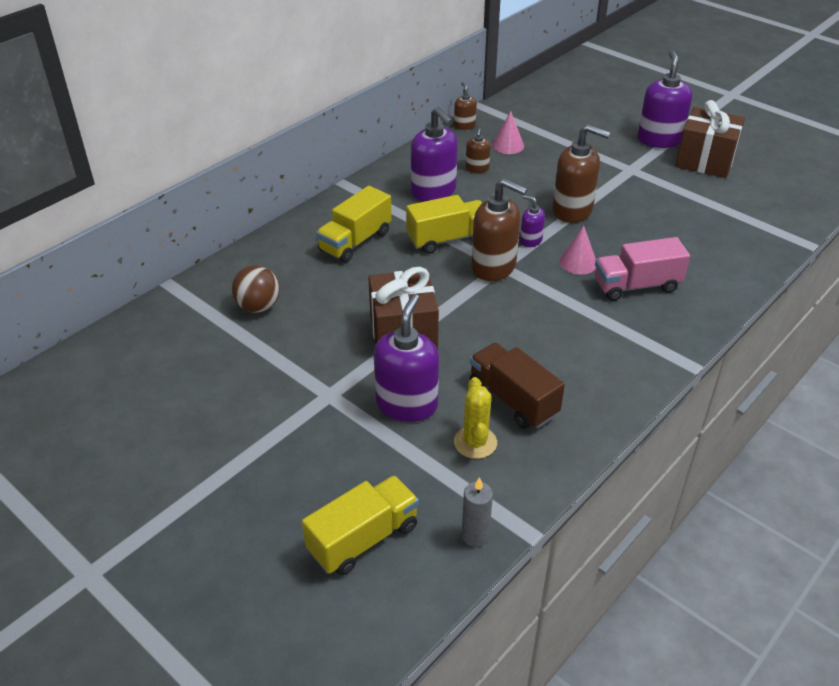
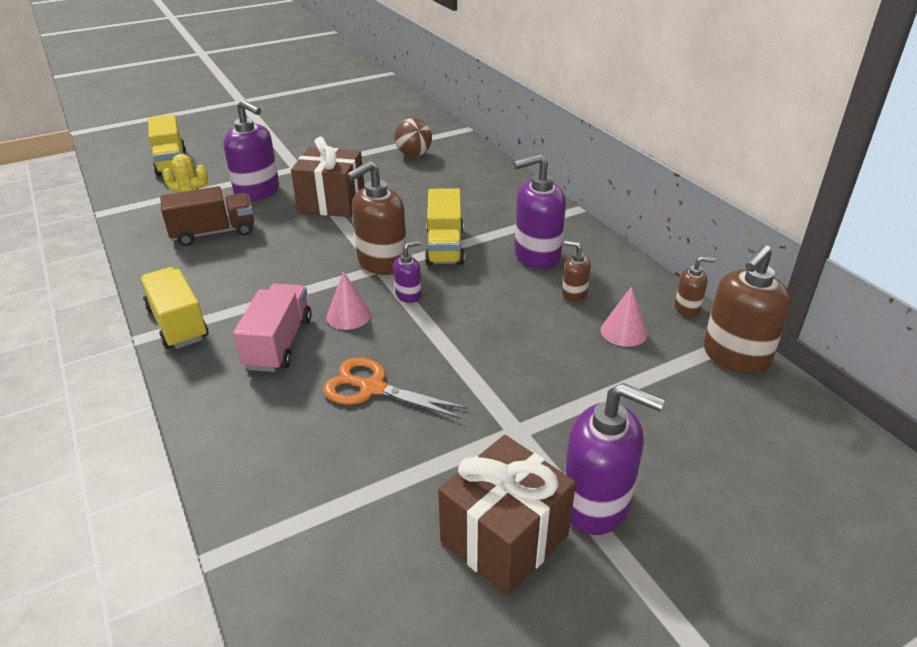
camera: 110 degrees right, 5 degrees down
(355, 241) = (472, 201): yellow truck -> yellow truck (178, 324)
(475, 536) = (126, 194): grey candle -> none
(572, 210) = (446, 342): brown soap dispenser -> brown soap dispenser (735, 356)
(643, 228) = (372, 388): none -> orange scissors

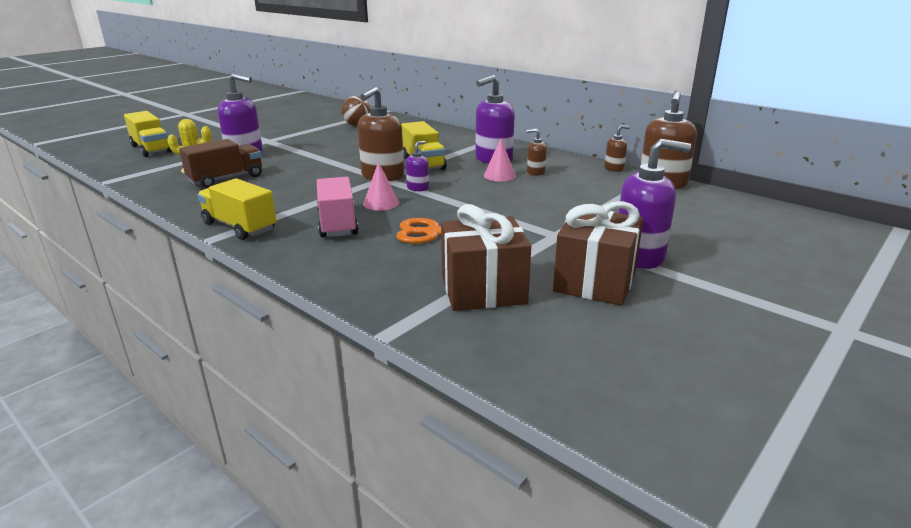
camera: 20 degrees left, 10 degrees down
(332, 203) = (314, 153): brown gift -> brown gift (483, 290)
(623, 331) = (584, 183): pink cone -> pink cone (499, 175)

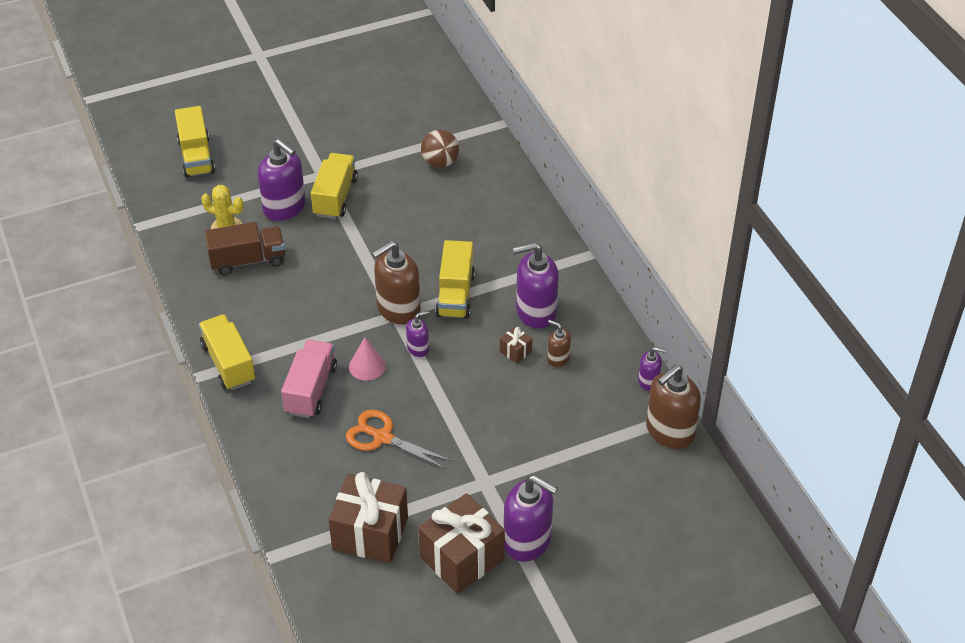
camera: 25 degrees right, 20 degrees up
(286, 146) = (335, 197): none -> yellow truck
(499, 175) = (515, 351): pink cone -> brown gift
(614, 168) = (648, 381): brown soap dispenser -> purple soap dispenser

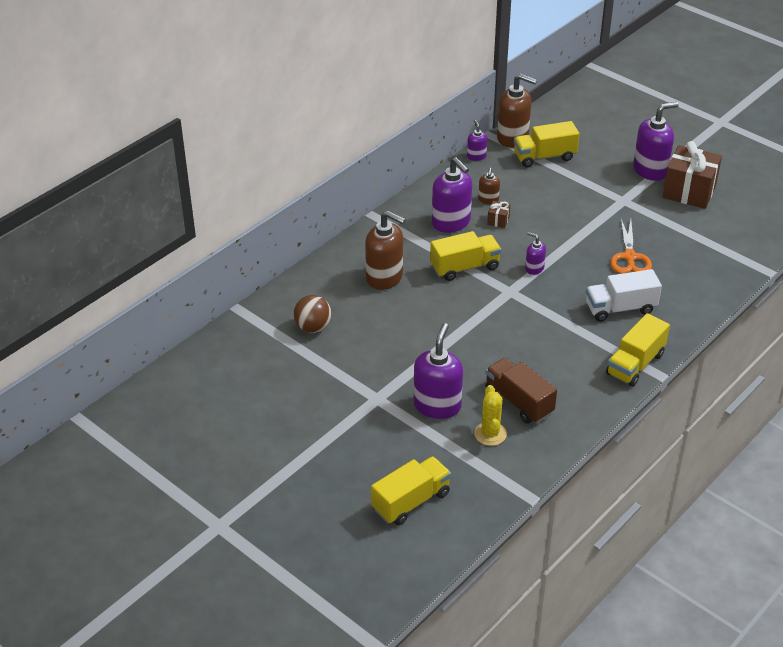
camera: 115 degrees left, 5 degrees down
(311, 390) = (620, 308): pink truck -> white truck
(335, 197) = (401, 377): yellow truck -> yellow truck (544, 157)
(367, 366) = (573, 288): pink cone -> none
(370, 533) = (709, 235): brown gift -> none
(398, 309) = (503, 292): brown soap dispenser -> brown soap dispenser (385, 277)
(527, 541) = (650, 170): purple soap dispenser -> purple soap dispenser turned 60 degrees clockwise

